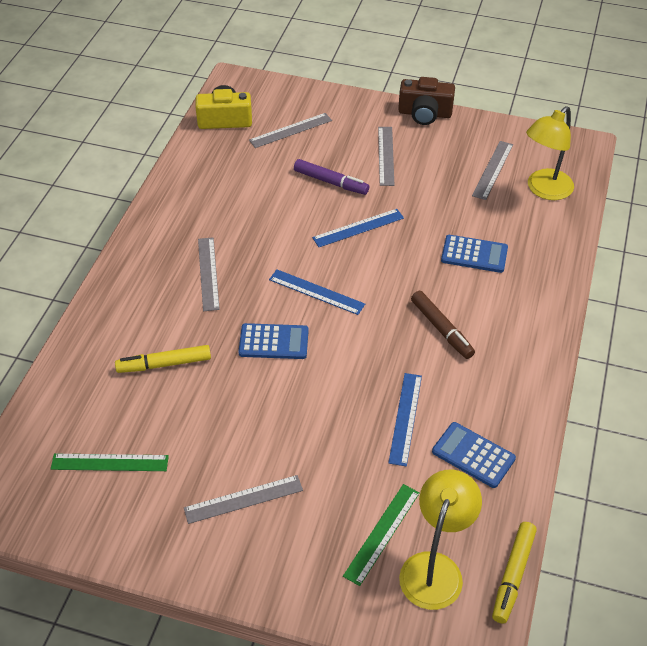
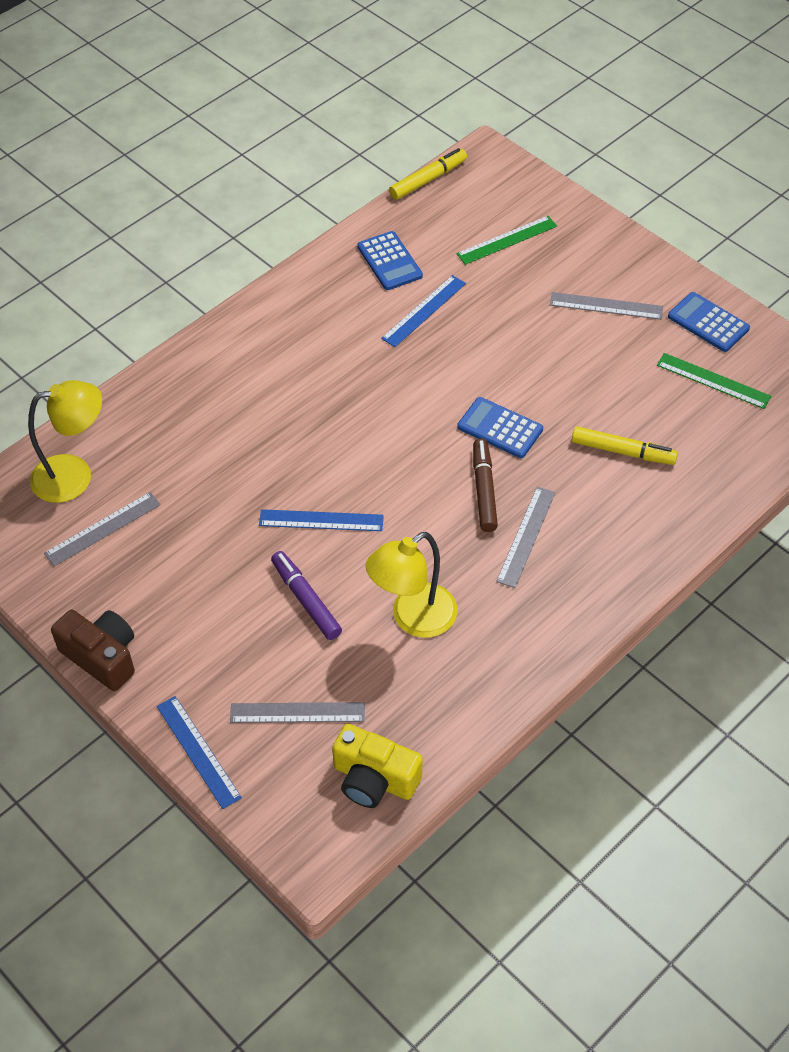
camera: 150 degrees left, 5 degrees up
(316, 292) = (421, 463): blue ruler -> blue ruler (198, 751)
(386, 155) = (208, 609): grey ruler -> none
(435, 568) = (482, 205): yellow lamp -> yellow lamp (413, 619)
(441, 329) = (326, 372): brown marker -> brown marker (484, 490)
(474, 254) = (224, 433): blue calculator -> blue calculator (708, 323)

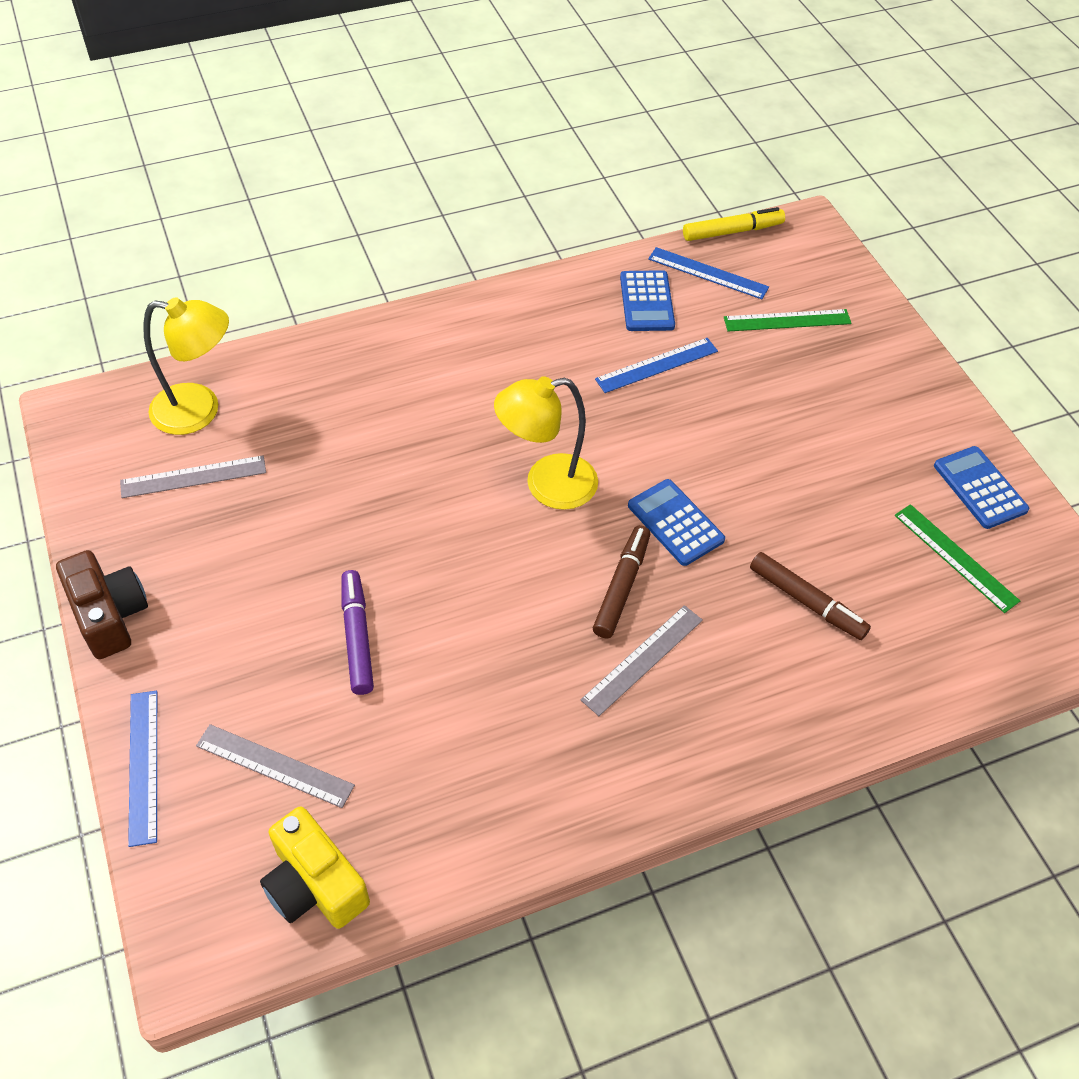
camera: 20 degrees right, 0 degrees up
(321, 520) = (423, 553): blue ruler -> blue ruler (708, 273)
(413, 619) = (463, 706): yellow lamp -> yellow lamp (546, 485)
(606, 306) = (866, 428): grey ruler -> none
(623, 451) = (806, 601): yellow marker -> brown marker

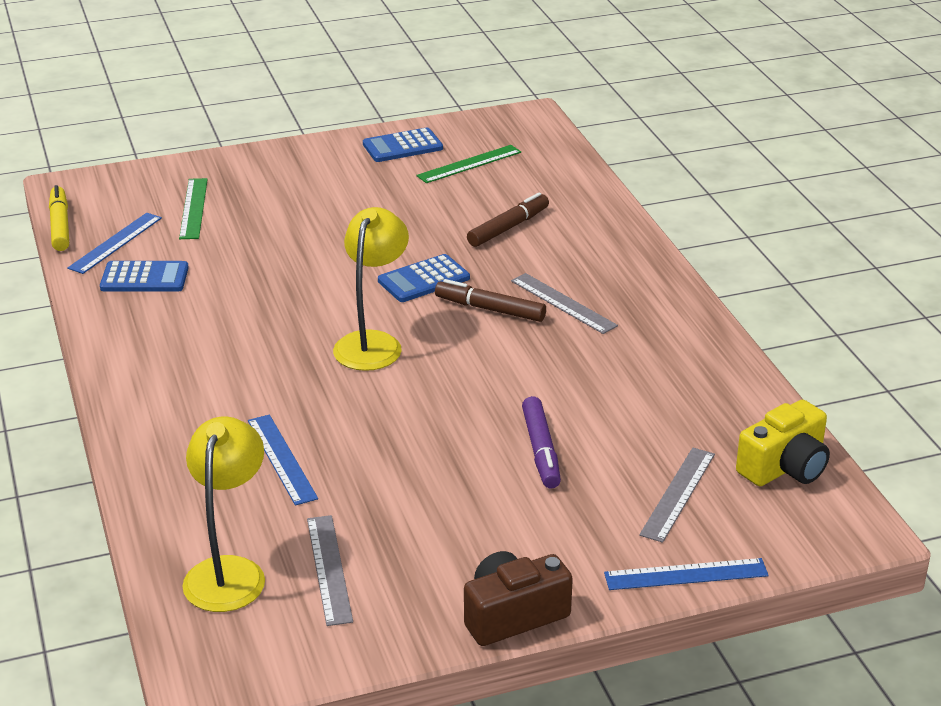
camera: 85 degrees left, 20 degrees down
(357, 637) = (541, 450): purple marker -> purple marker turned 90 degrees counterclockwise
(546, 485) = (372, 343): yellow lamp -> yellow lamp turned 150 degrees counterclockwise
(657, 365) = (233, 277): blue ruler -> blue ruler (282, 459)

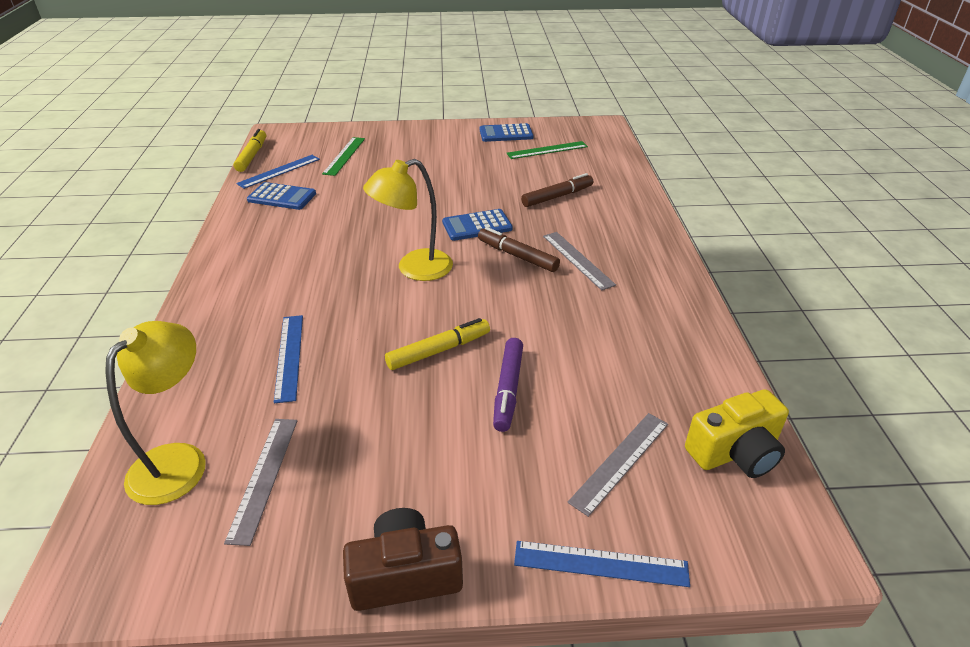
camera: 15 degrees right, 5 degrees up
(372, 343) = (414, 269): yellow lamp -> yellow lamp turned 150 degrees counterclockwise
(448, 426) = (439, 350): none -> yellow marker

